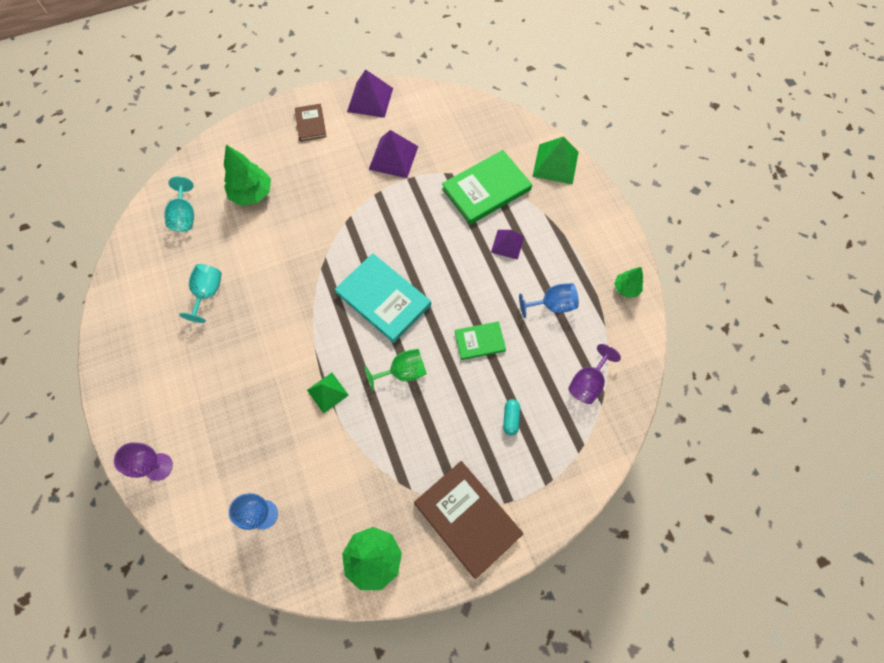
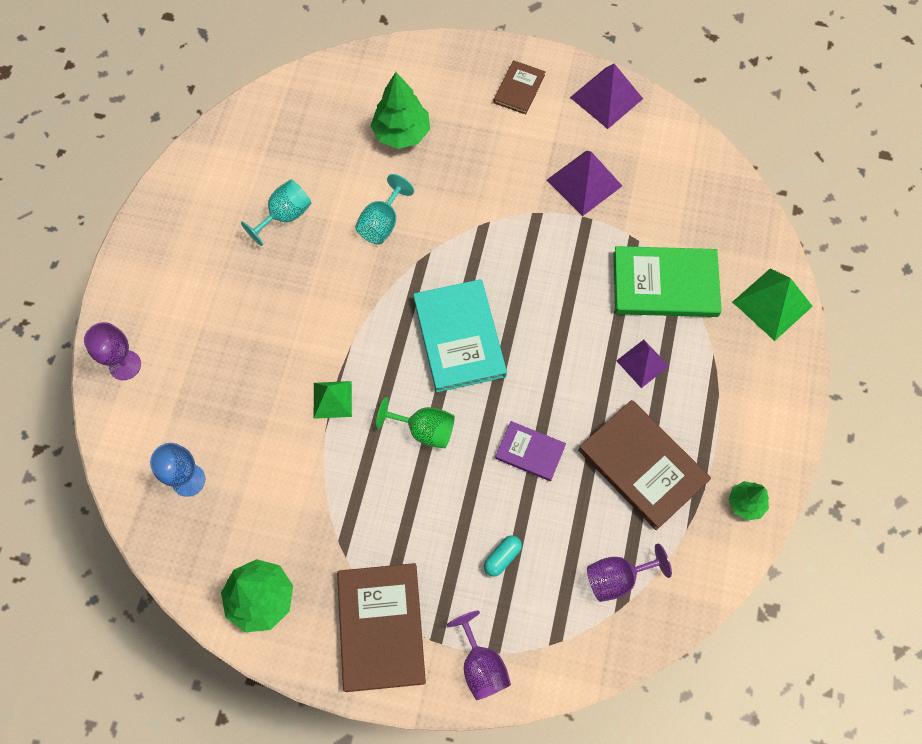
camera: 35 degrees right, 0 degrees up
(185, 216) = (317, 117): turquoise goblet -> turquoise goblet (382, 223)
(479, 341) = (530, 452): green book -> purple book
(547, 496) = (481, 665): none -> purple goblet
(552, 305) = (642, 465): blue goblet -> brown book

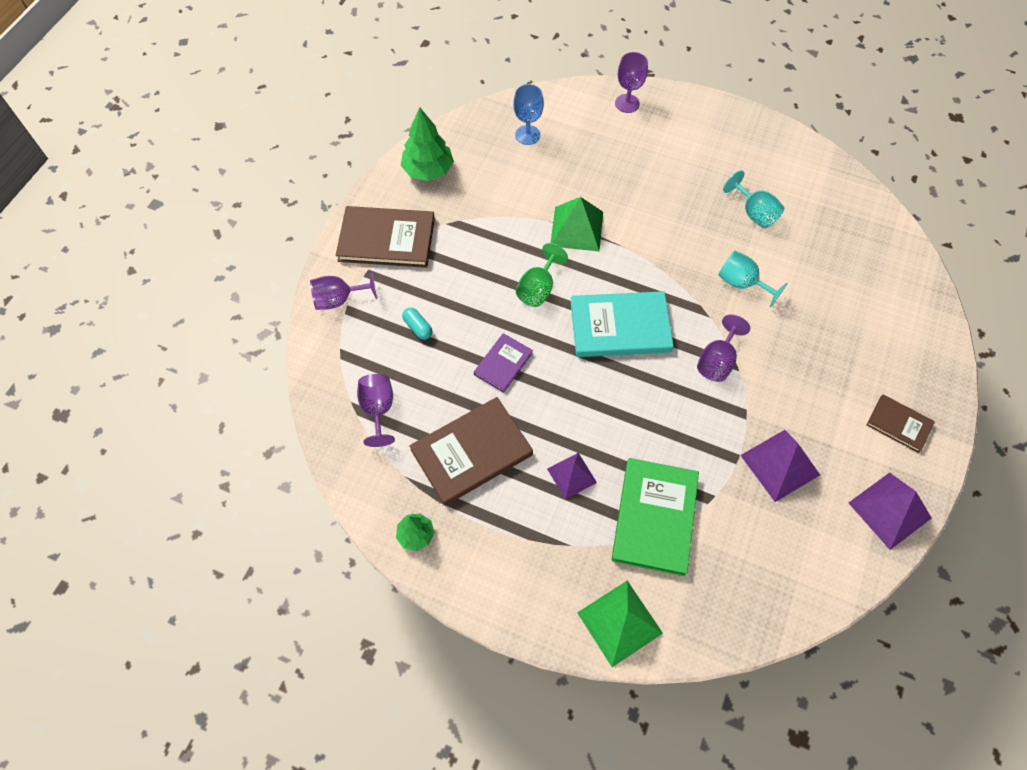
camera: 100 degrees right, 5 degrees down
(332, 399) = (576, 229): green pyramid -> green pyramid, size x1.55
(401, 133) = (841, 311): green tree -> none
(483, 241) = (717, 361): none -> purple goblet

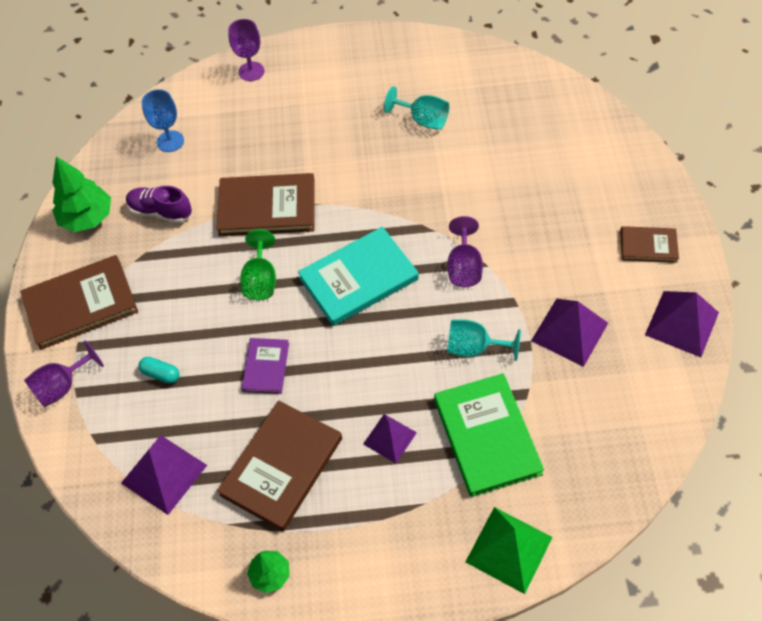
camera: 25 degrees left, 5 degrees down
(378, 410) = (164, 474): purple goblet -> purple pyramid
(488, 192) = (160, 212): none -> purple shoe
(576, 229) = (267, 207): green pyramid -> brown book
(742, 283) = (447, 187): turquoise goblet -> turquoise goblet (474, 348)

